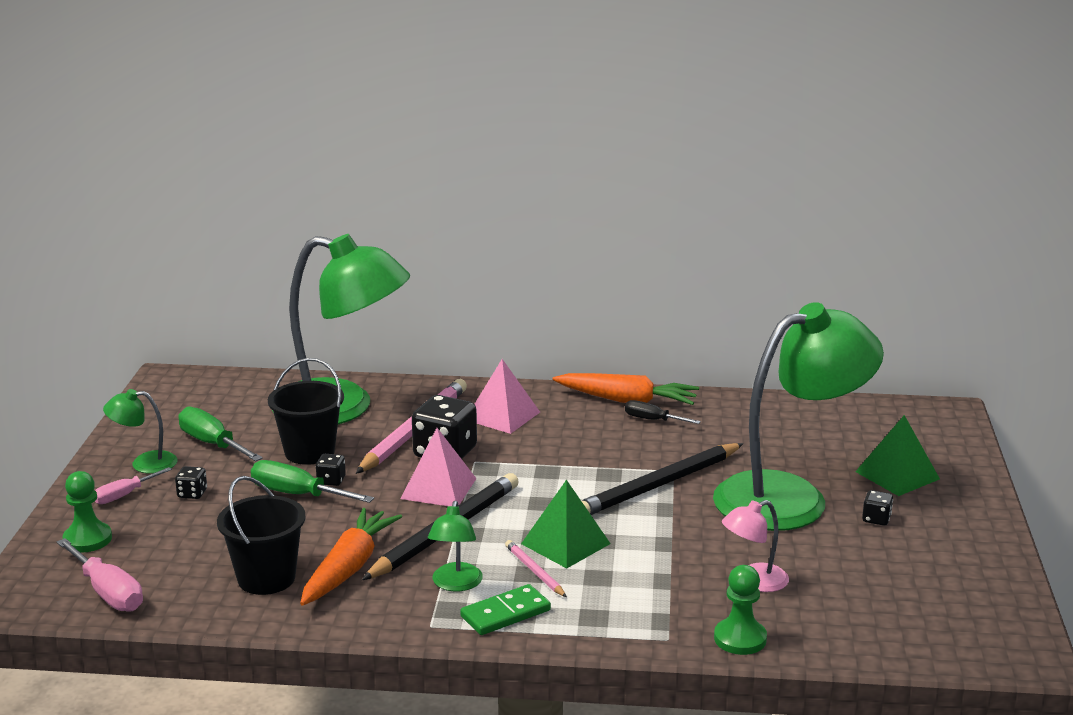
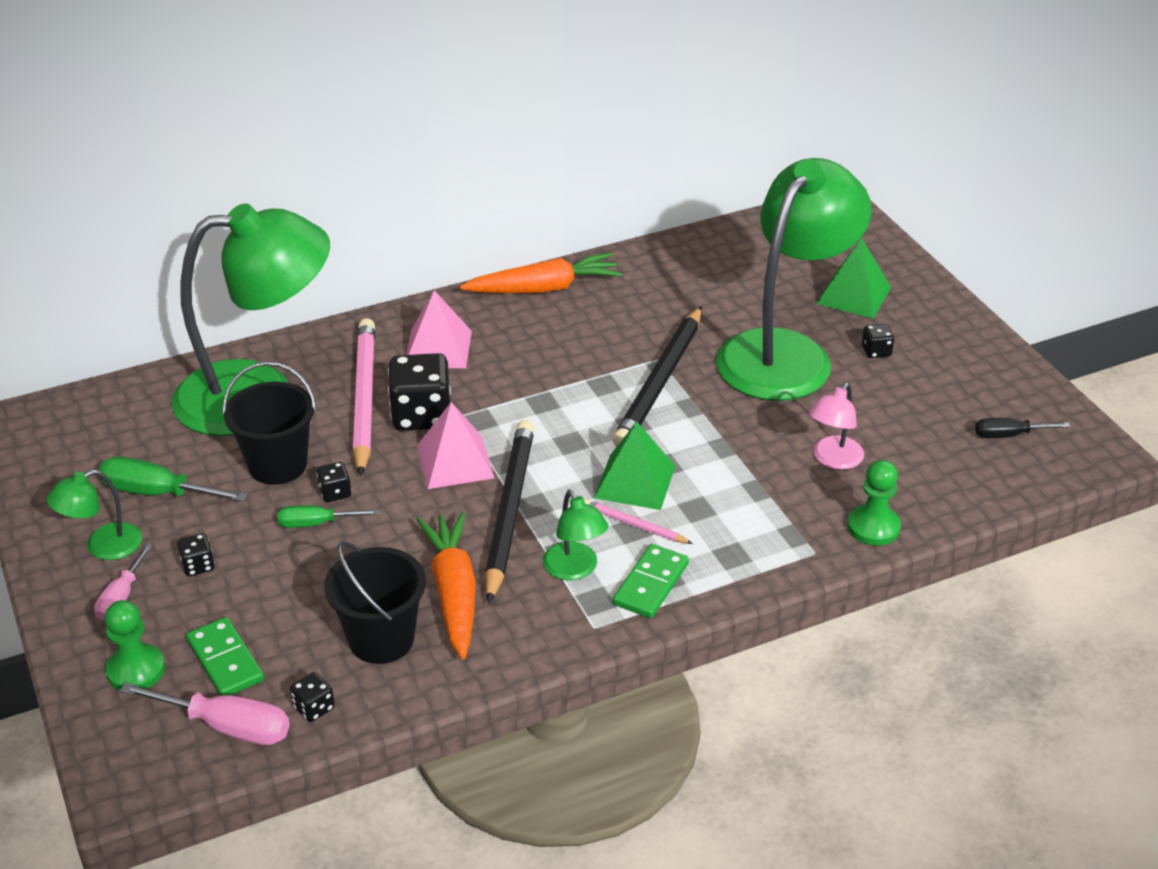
camera: 30 degrees left, 15 degrees up
(149, 554) = (225, 660): none -> green domino
(175, 603) = (314, 708): none -> black dice
(298, 494) = (316, 523): green screwdriver -> green screwdriver, size x0.63
(652, 420) = (588, 304): black screwdriver -> black screwdriver (1009, 435)

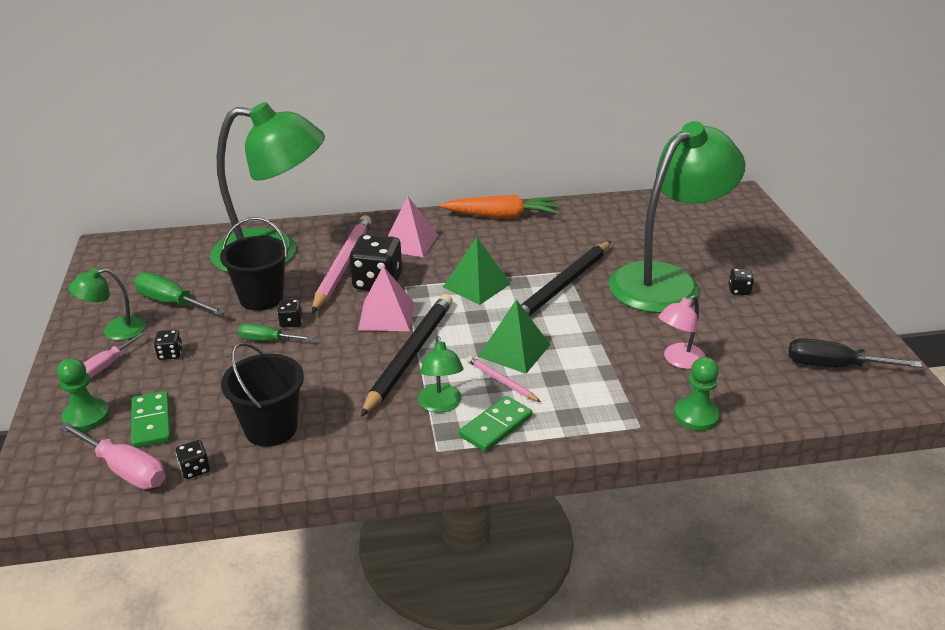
camera: 15 degrees right, 5 degrees down
(453, 592) = (341, 404): orange carrot -> none
(853, 295) = (733, 251): green pyramid -> green pyramid (476, 285)
(1009, 435) = (834, 366): black screwdriver -> black screwdriver, size x1.59

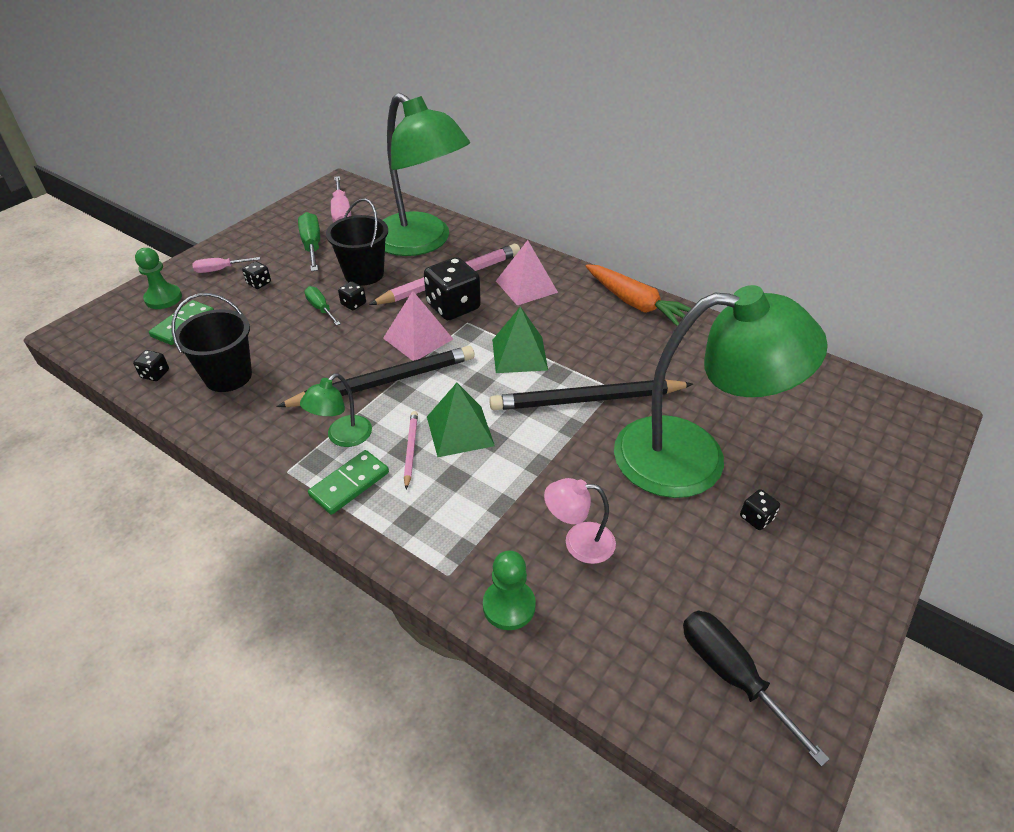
camera: 45 degrees right, 10 degrees up
(115, 330) = (257, 248): green lamp -> none
(125, 470) = (128, 348): pink screwdriver -> pink screwdriver (341, 213)
(496, 426) = (349, 484): green domino -> green domino turned 45 degrees counterclockwise

